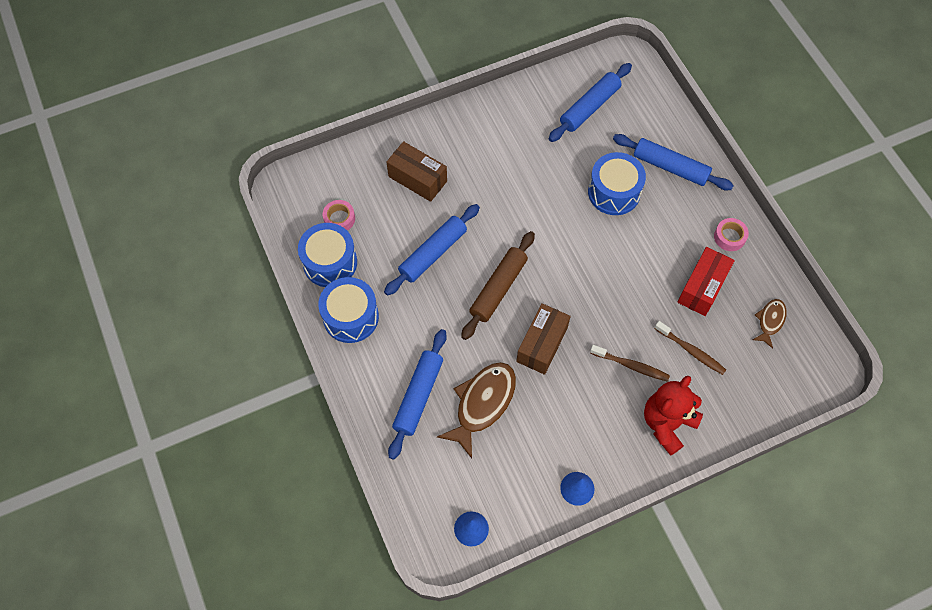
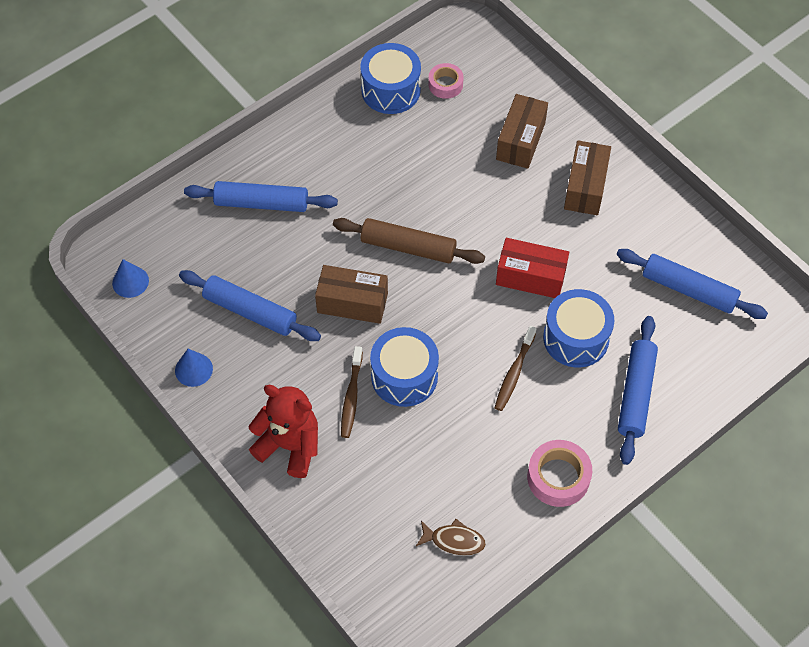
camera: 75 degrees right, 5 degrees down
(351, 317) = (334, 124): blue drum -> blue drum (404, 376)
(433, 253) = (432, 177): blue rolling pin -> blue rolling pin (250, 311)
(477, 146) = (585, 187): none -> brown box
(482, 404) = (267, 262): brown fish -> none
(690, 350) = (388, 456): brown toothbrush -> brown toothbrush (514, 372)
(702, 287) = (476, 456): red box -> red box (530, 277)
(729, 237) = (558, 477): pink tape -> pink tape, size x1.53

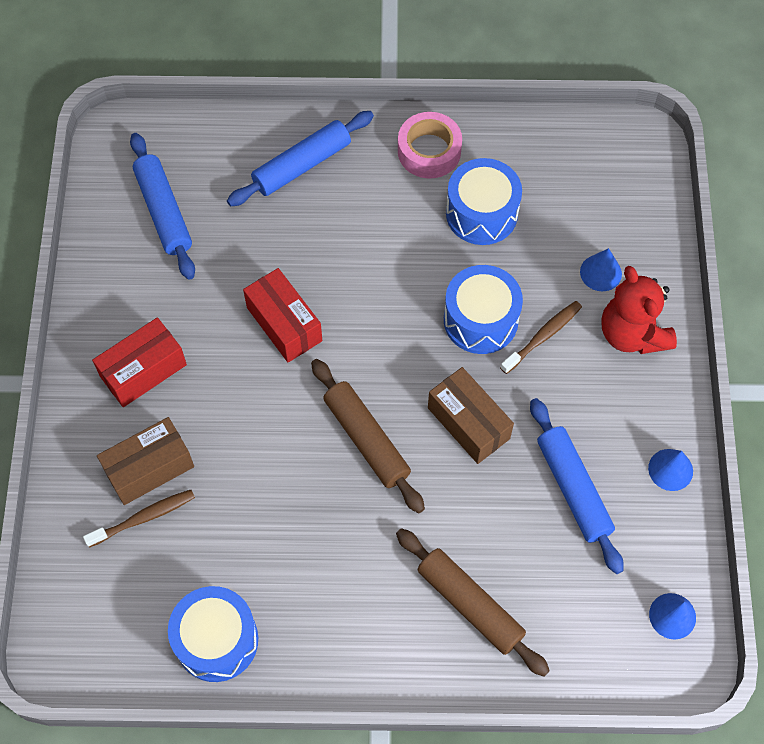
camera: 140 degrees left, 5 degrees up
(261, 203) = (470, 604): blue rolling pin -> brown rolling pin
(348, 476) = (600, 272): none -> blue cone
(445, 84) = (154, 599): pink tape -> none
(454, 540) = (555, 165): brown fish -> none
(514, 372) = (383, 253): brown toothbrush -> brown toothbrush (143, 518)
(576, 338) = (302, 243): blue drum -> blue drum (481, 213)
(585, 187) = (143, 370): brown box -> red box

